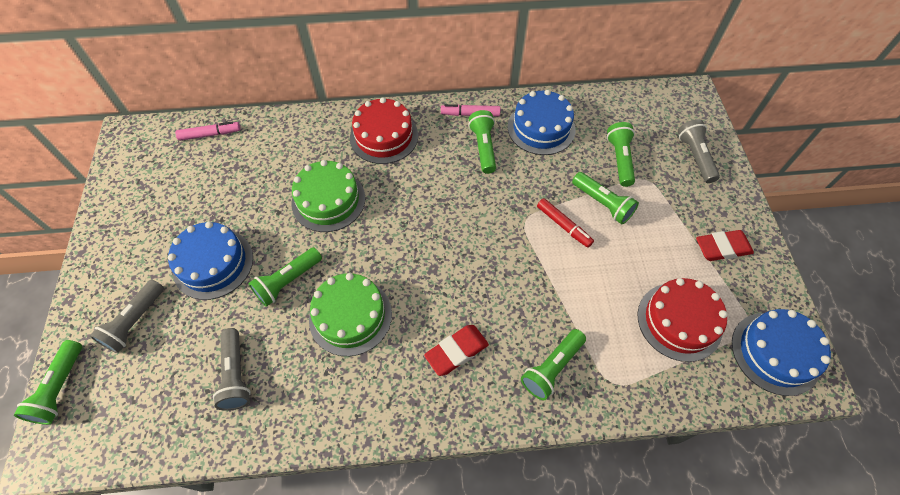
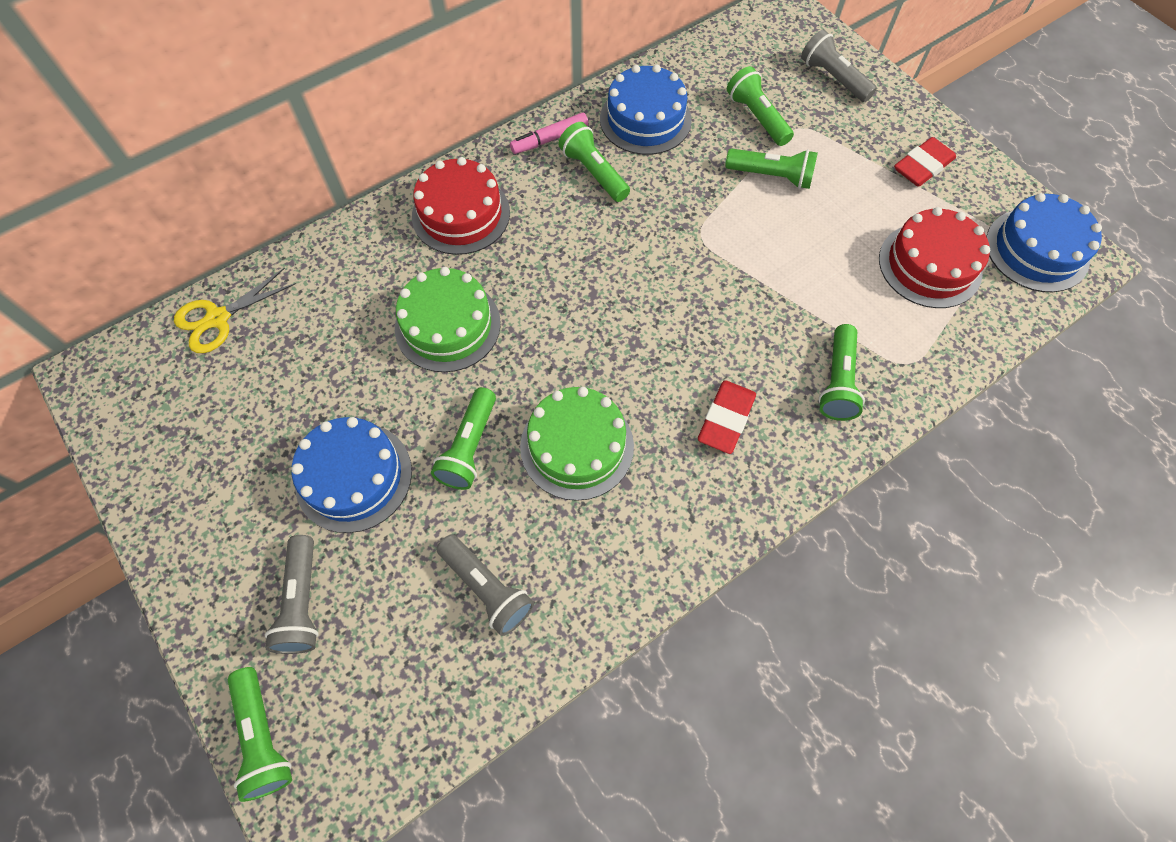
camera: 30 degrees left, 5 degrees up
(210, 134) = (218, 318): pink marker -> yellow scissors
(563, 226) = (746, 221): red marker -> none

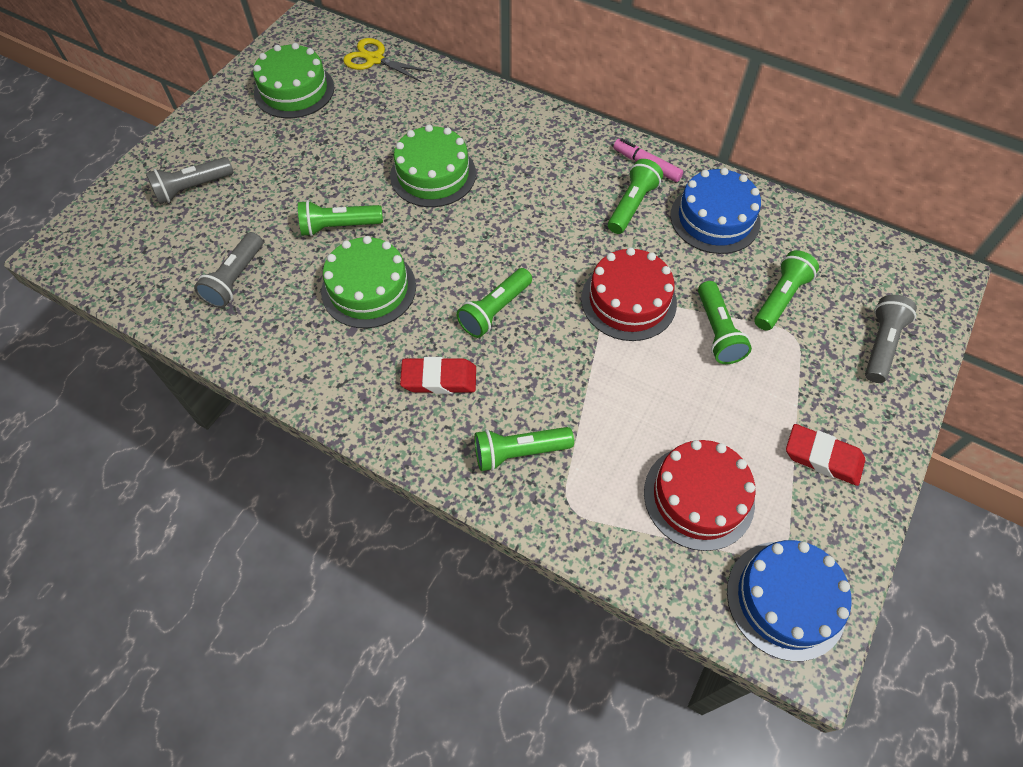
camera: 65 degrees right, 5 degrees down
(206, 426) = (294, 90): none -> green cake
(263, 737) = (102, 208): green flashlight -> green flashlight (495, 311)
(353, 476) = (289, 175): blue cake -> none
(461, 214) = (536, 142): red cake -> red cake (628, 300)

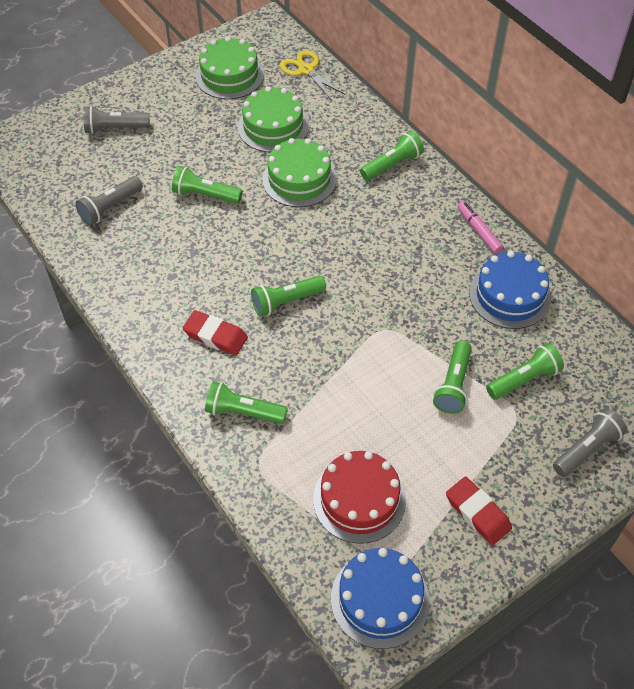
camera: 25 degrees right, 5 degrees down
(369, 289) = (201, 250): green cake -> green cake (273, 127)
(628, 300) = (396, 334): red cake -> none
(632, 205) = (445, 260): green flashlight -> green flashlight (392, 164)

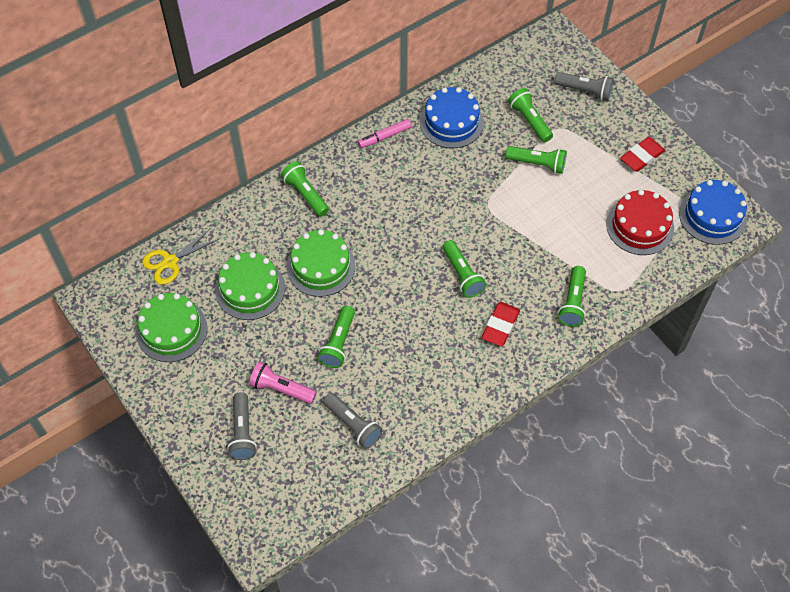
camera: 90 degrees left, 5 degrees up
(157, 153) = (281, 389): none -> pink flashlight
(586, 449) = (585, 91): grey flashlight -> grey flashlight turned 150 degrees clockwise

